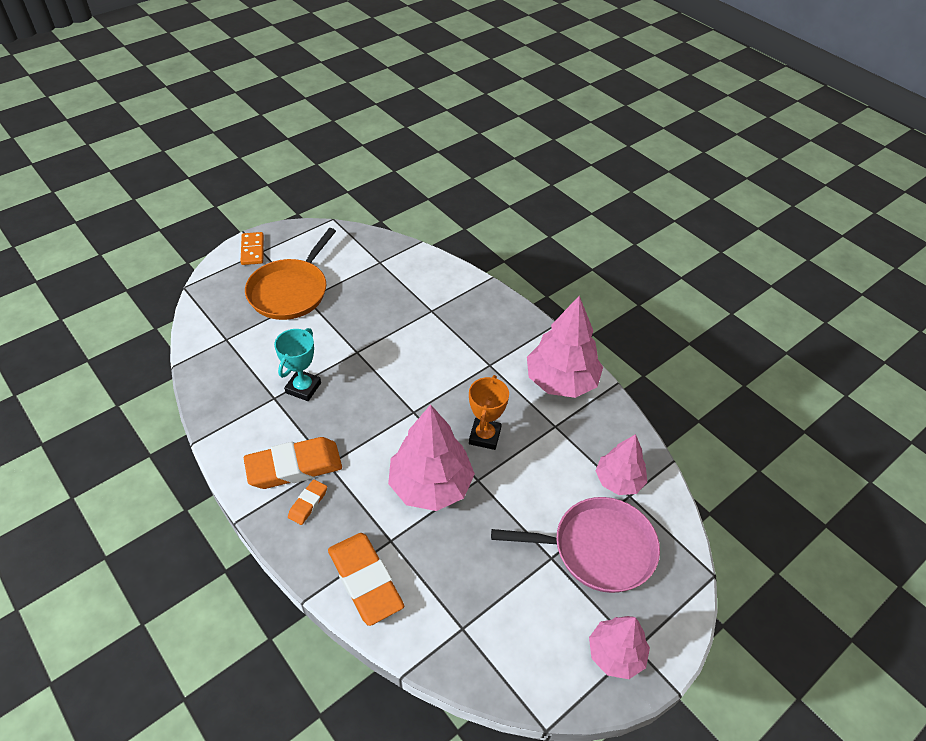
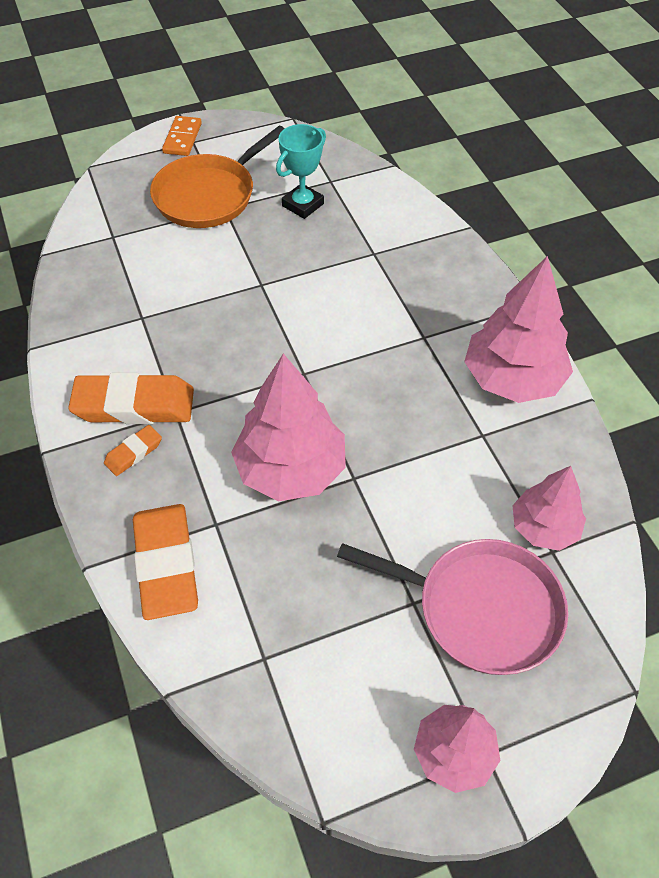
camera: 20 degrees right, 5 degrees up
(303, 388) = (180, 313): turquoise trophy -> turquoise trophy (303, 205)
(485, 436) = (383, 425): orange trophy -> none

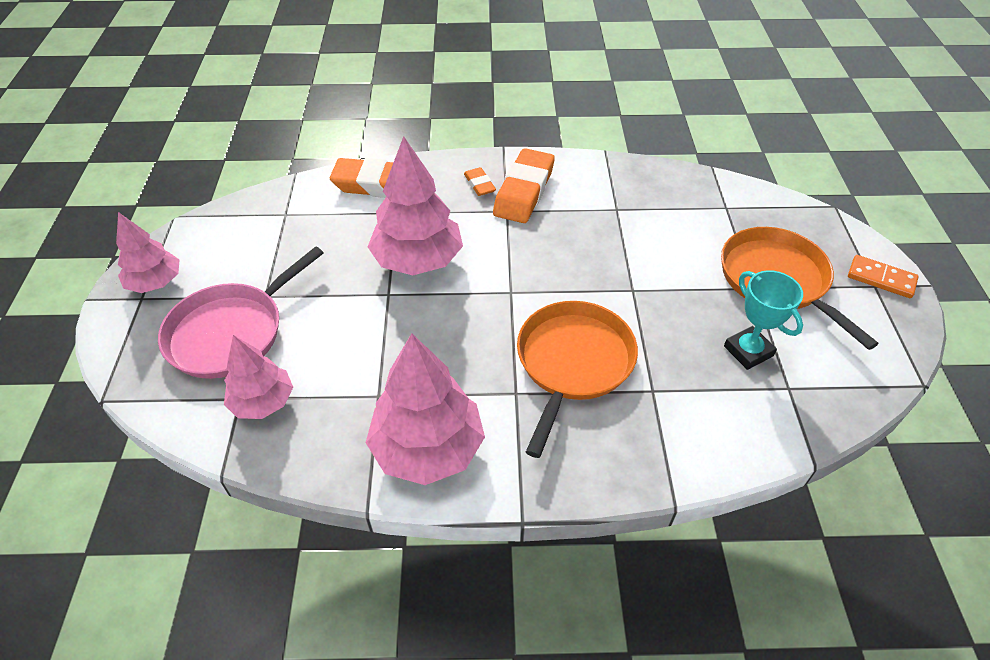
camera: 110 degrees right, 5 degrees down
(370, 307) = (573, 362): none -> orange pan

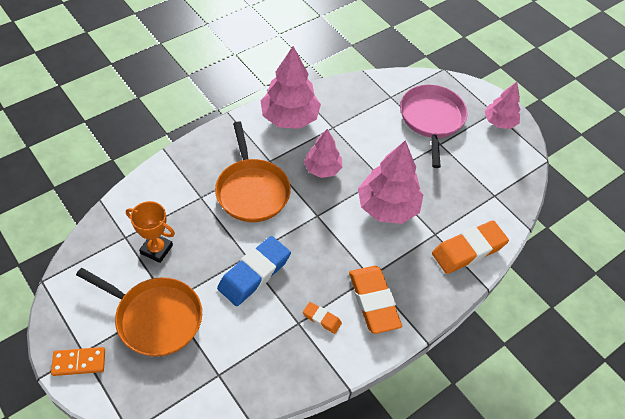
camera: 140 degrees right, 5 degrees up
(263, 402) = (379, 100): pink tree -> pink tree (322, 169)
(479, 184) = (408, 289): orange eraser -> orange eraser (322, 319)
(635, 269) = (254, 273): none -> blue eraser
(748, 351) = (156, 249): turquoise trophy -> orange trophy

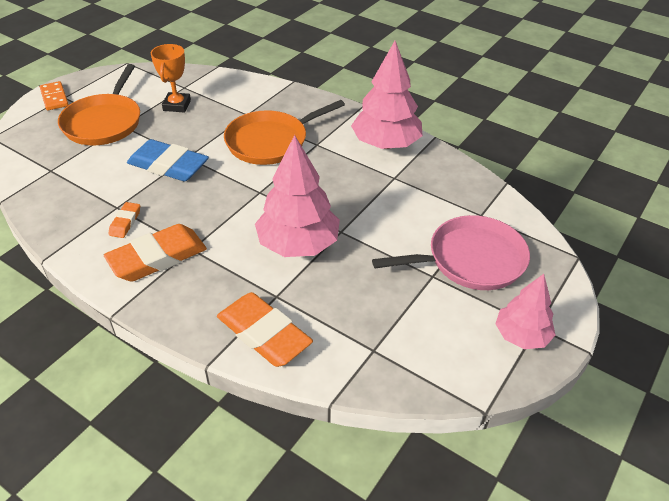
camera: 75 degrees right, 10 degrees down
(322, 169) = (327, 182): pink tree -> none

